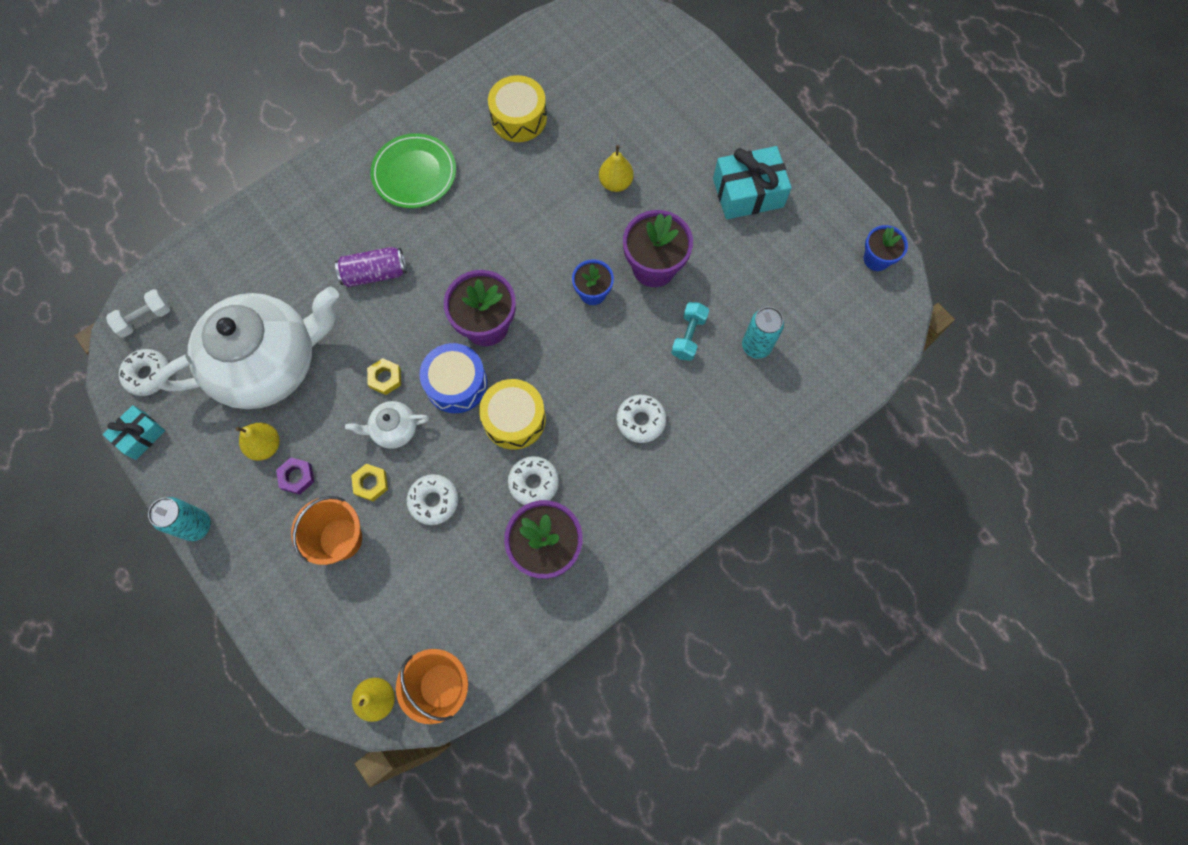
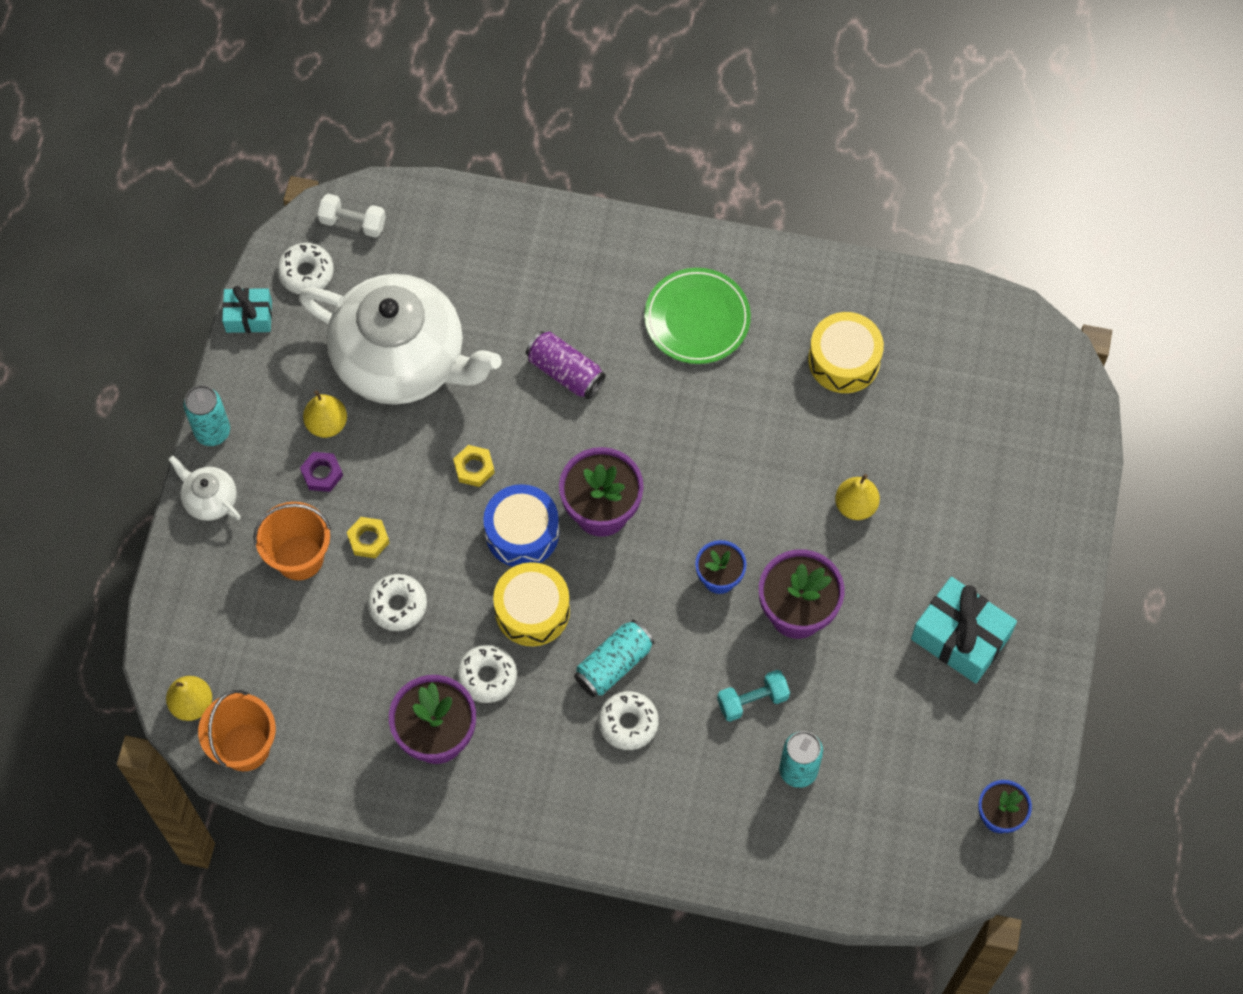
camera: 50 degrees right, 5 degrees down
(394, 429) = (433, 516): white teapot -> white teapot (209, 499)
(594, 398) = (613, 664): none -> turquoise can

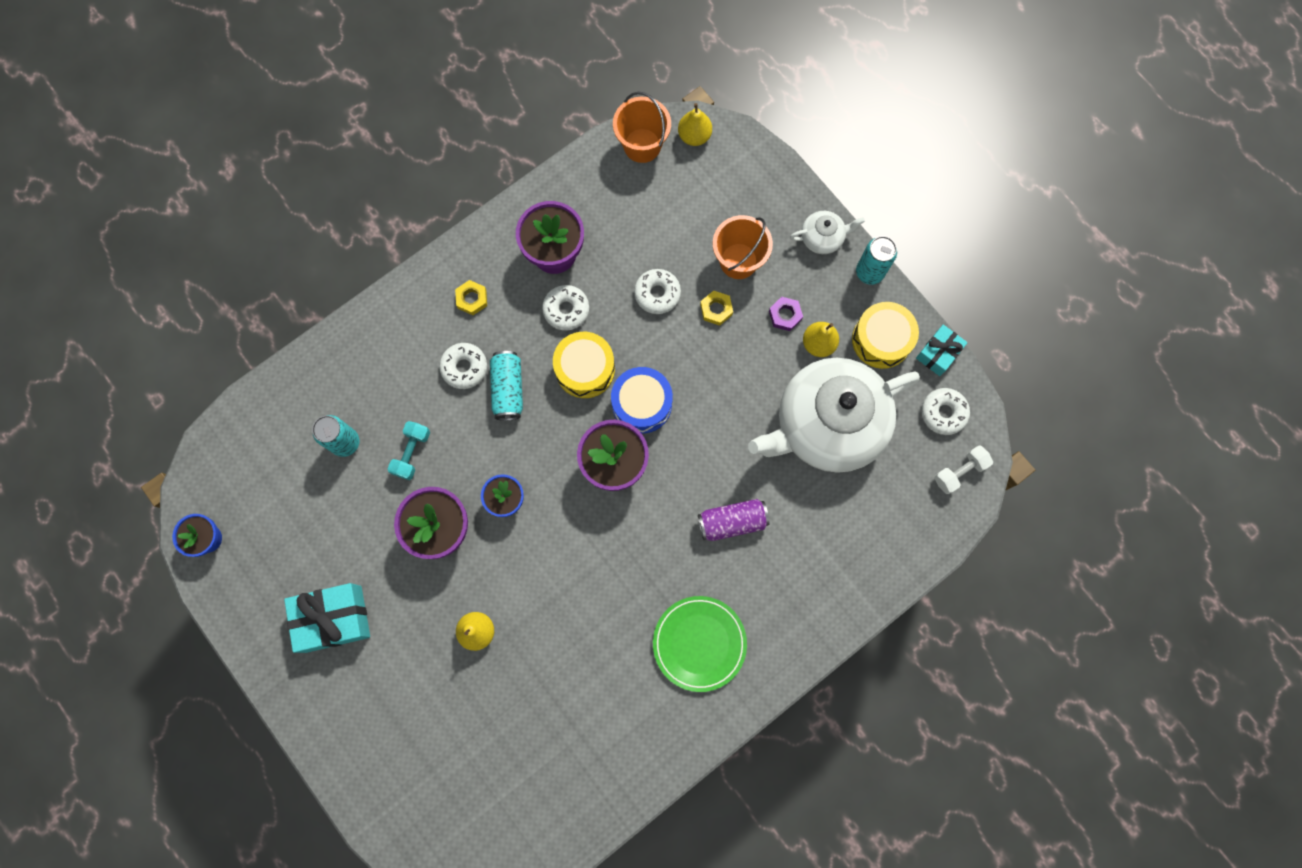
camera: 130 degrees right, 10 degrees up
(474, 468) = (711, 409): yellow nut -> yellow nut (472, 299)
(844, 360) = (585, 718): yellow drum -> yellow drum (881, 340)

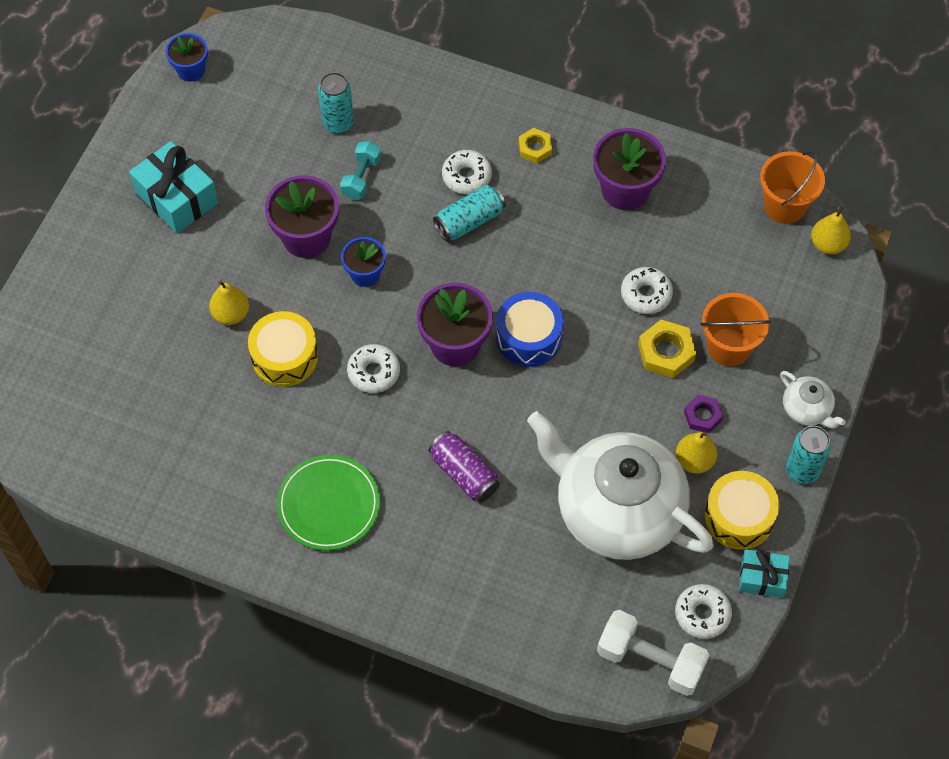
camera: 60 degrees right, 15 degrees down
(411, 453) = (361, 177): turquoise dumbbell -> turquoise dumbbell turned 60 degrees counterclockwise
(566, 310) = (577, 228): white donut -> white donut (373, 372)
(585, 369) = (530, 272): yellow drum -> yellow drum (284, 357)
(716, 309) = (666, 352): yellow nut -> yellow nut, size x1.53
(959, 472) = (650, 660): white dumbbell -> white dumbbell, size x1.60

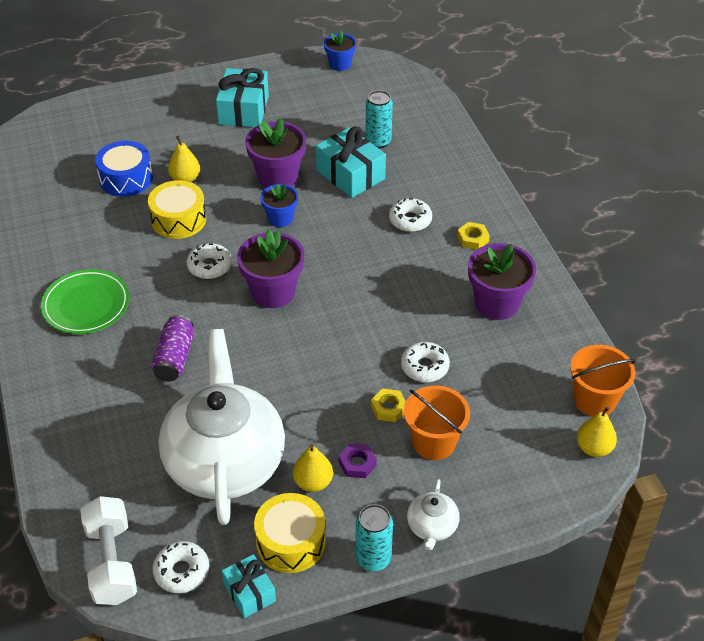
camera: 50 degrees right, 15 degrees down
(361, 177) = (350, 174): turquoise dumbbell -> turquoise gift
(469, 221) = (377, 242): turquoise can -> none
(529, 337) = (319, 325): blue drum -> blue drum (126, 178)
(666, 352) = (388, 408): yellow nut -> yellow nut, size x0.65

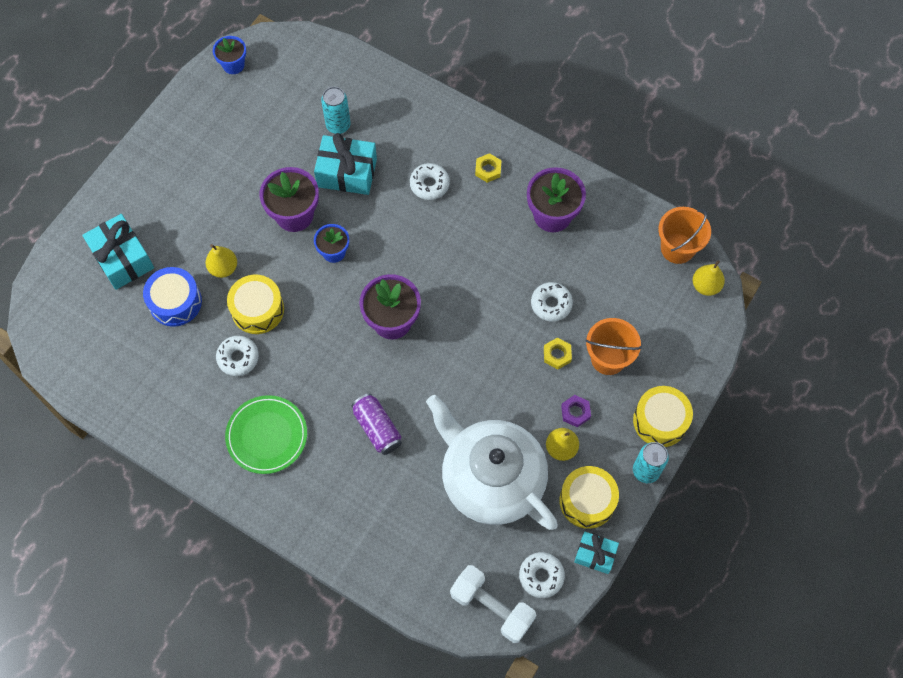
camera: 40 degrees left, 20 degrees up
(209, 266) = (324, 333): white donut -> white donut (238, 358)
(244, 110) = (201, 167): turquoise gift -> turquoise gift (122, 258)
(432, 527) = (660, 421): white teapot -> yellow drum

